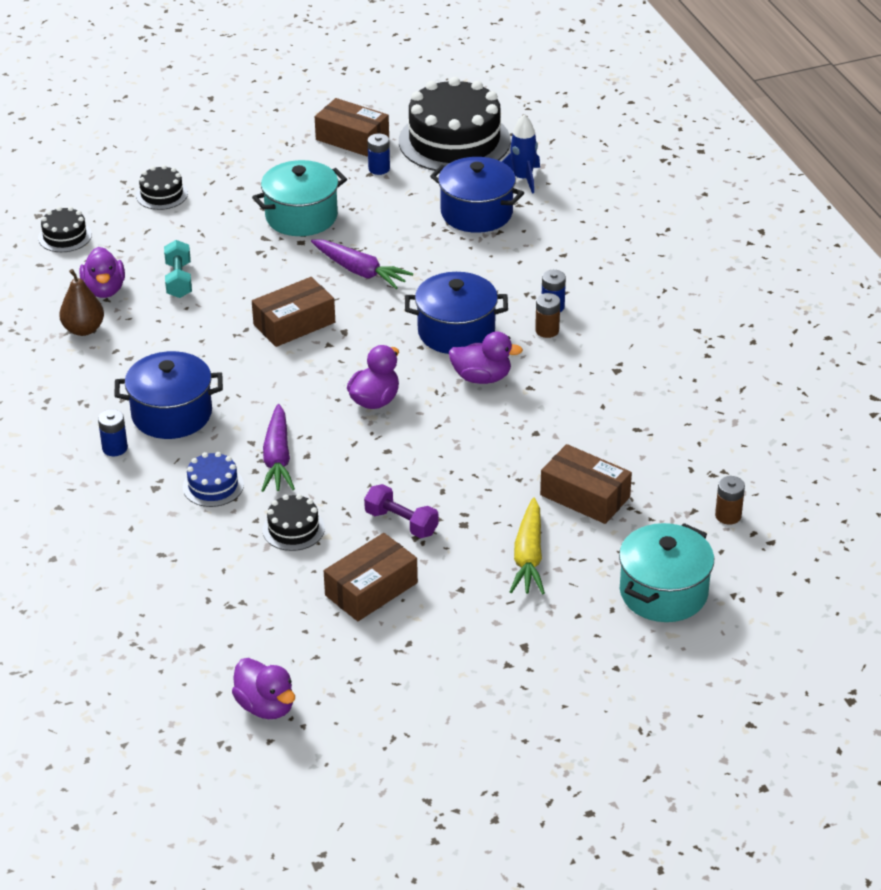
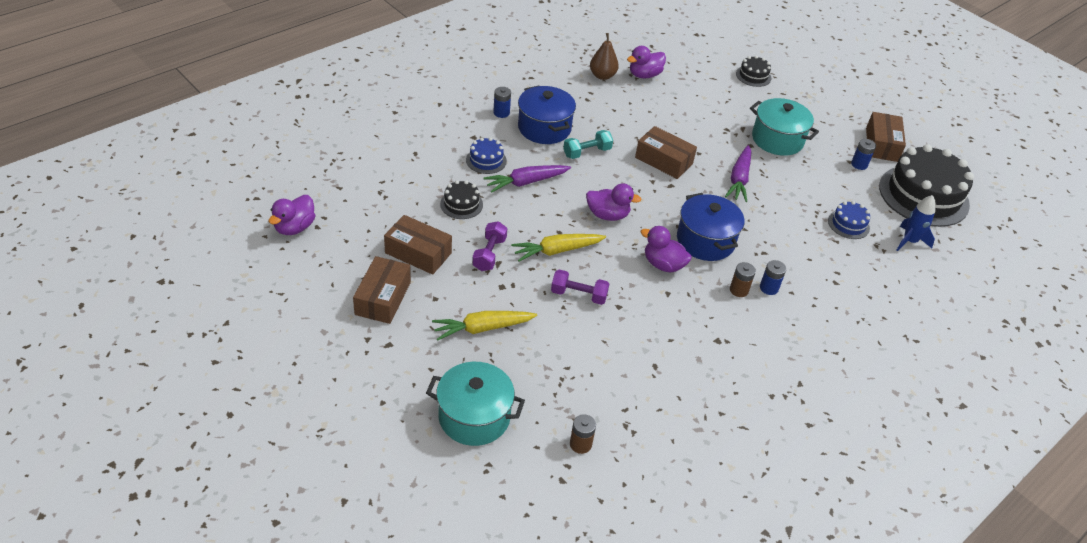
camera: 65 degrees right, 5 degrees up
(65, 236) = (684, 48): black cake -> none
(179, 280) = (674, 102): turquoise dumbbell -> turquoise dumbbell (587, 152)
(420, 461) = (557, 251): none -> yellow carrot
(476, 213) = (848, 224): blue pot -> blue cake
(482, 378) = (663, 264): purple duck -> purple duck turned 135 degrees clockwise
(504, 461) = (578, 295): none -> purple dumbbell
(585, 496) = (562, 348): brown box -> brown box (383, 298)

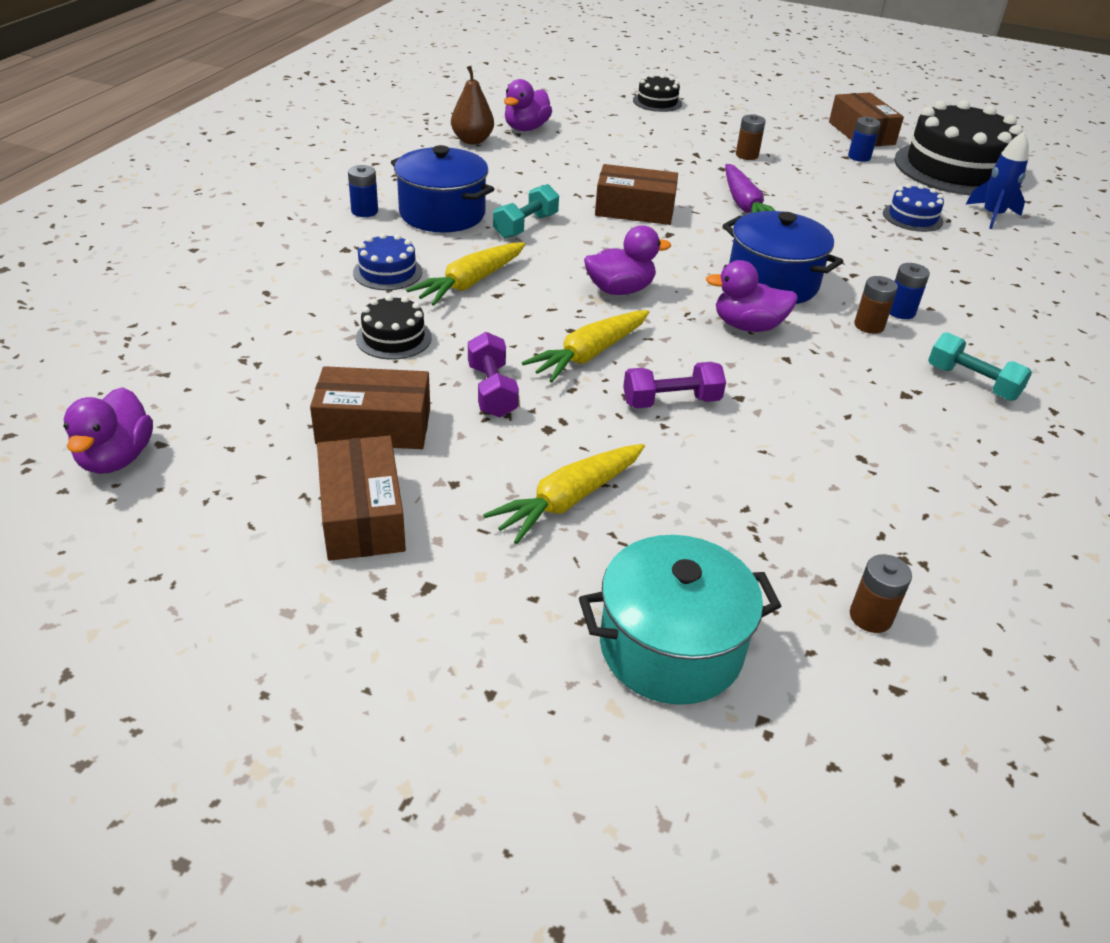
camera: 25 degrees left, 5 degrees down
(526, 182) = (470, 283): purple carrot -> yellow carrot
(766, 348) = (972, 382): none -> turquoise dumbbell
(777, 139) = (747, 155): turquoise pot -> brown battery

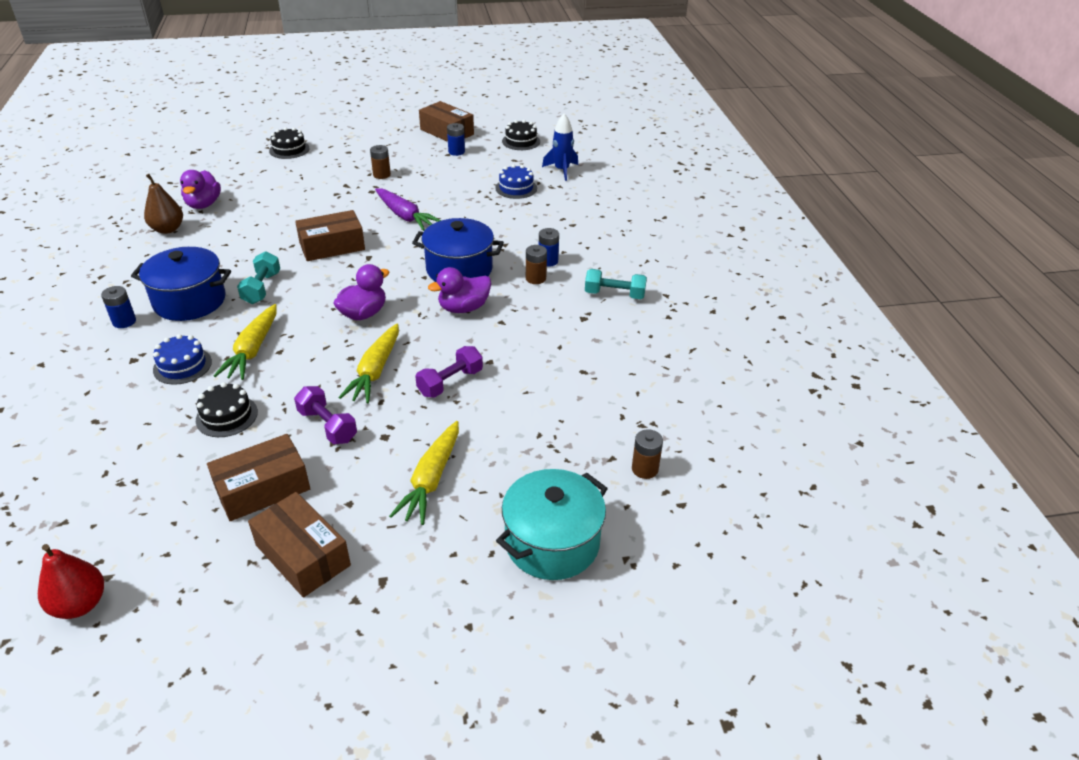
camera: 30 degrees left, 0 degrees up
(116, 458) = (80, 604): purple duck -> red pear
(955, 169) = (521, 141): black cake -> black cake, size x0.45

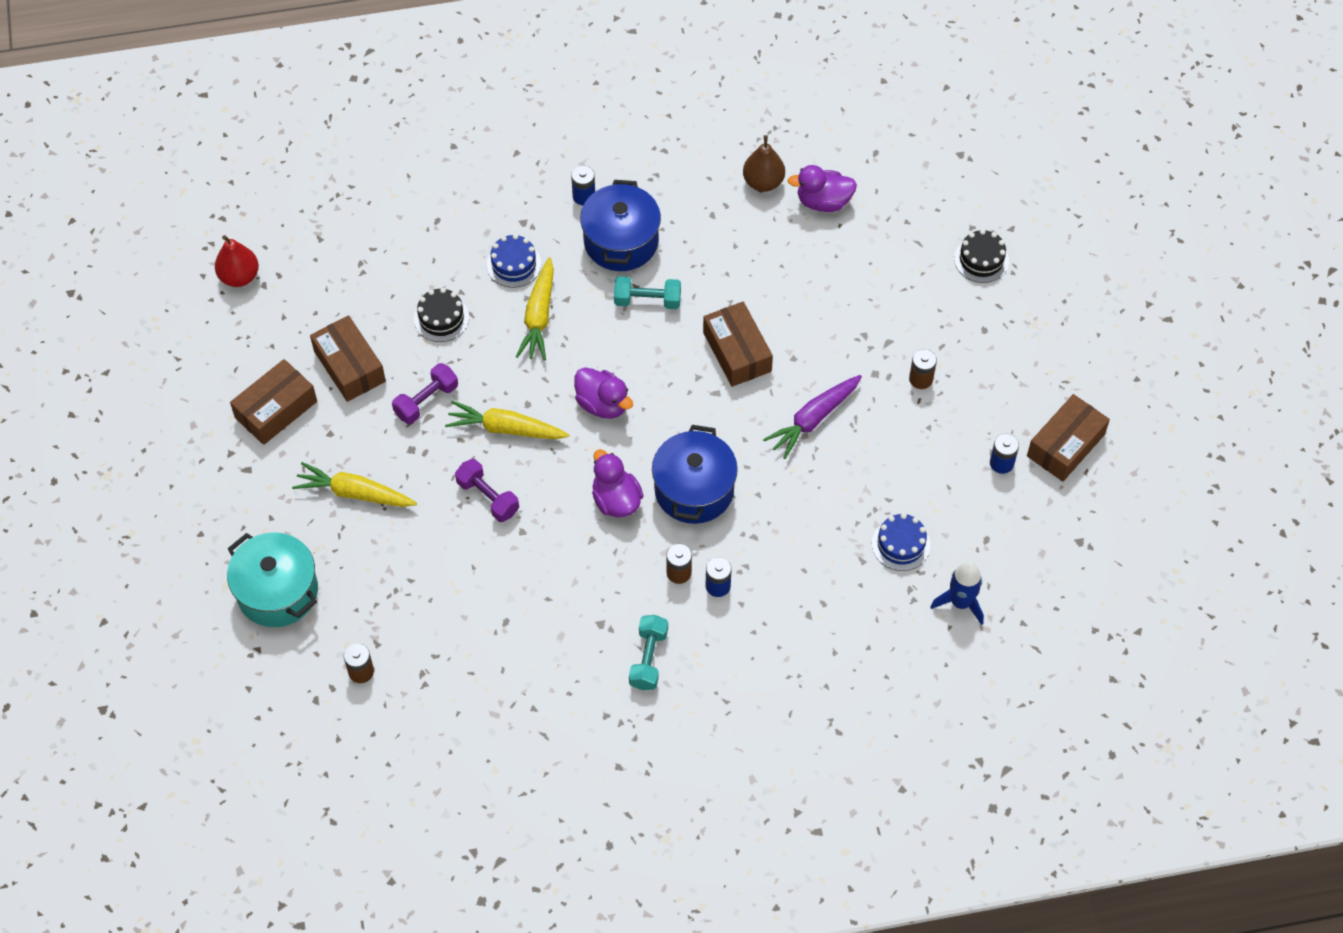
camera: 90 degrees right, 20 degrees up
(252, 350) = (539, 316): yellow carrot -> yellow carrot turned 90 degrees counterclockwise
(521, 141) = (1048, 546): black cake -> none

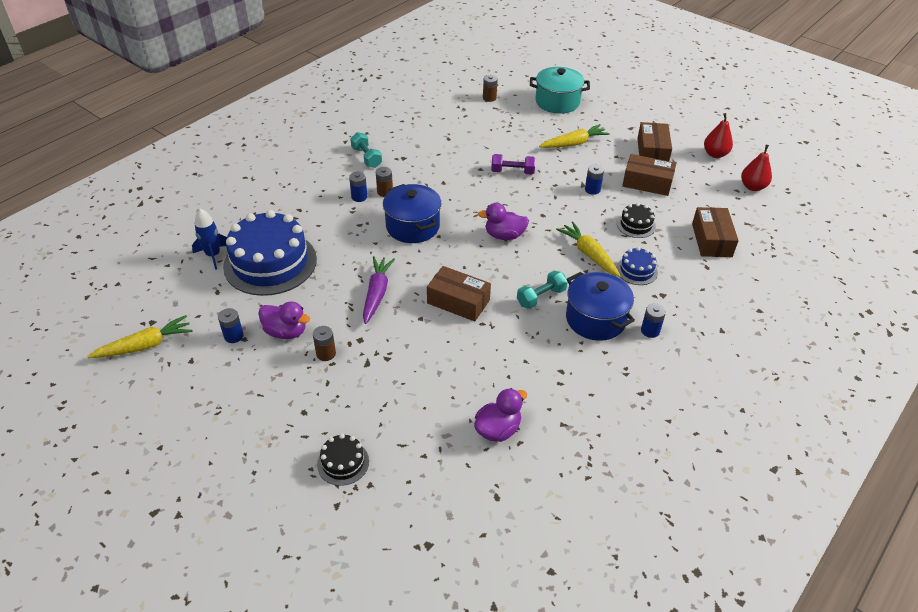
camera: 140 degrees right, 15 degrees down
(208, 351) = (715, 154): none -> red pear
(426, 401) = (592, 190): purple dumbbell -> blue battery
(506, 428) = (539, 200): yellow carrot -> yellow carrot (145, 345)
(616, 500) = (449, 202): purple duck -> purple duck (286, 332)
(763, 182) = (553, 415): brown pear -> none
(901, 544) = (270, 263): blue cake -> blue cake, size x2.23
(1065, 445) = (193, 371): brown box -> brown box (711, 240)

